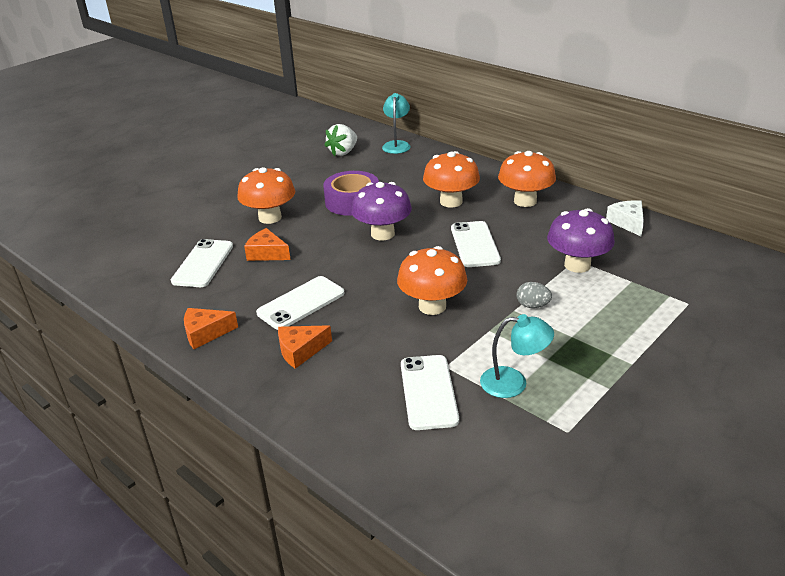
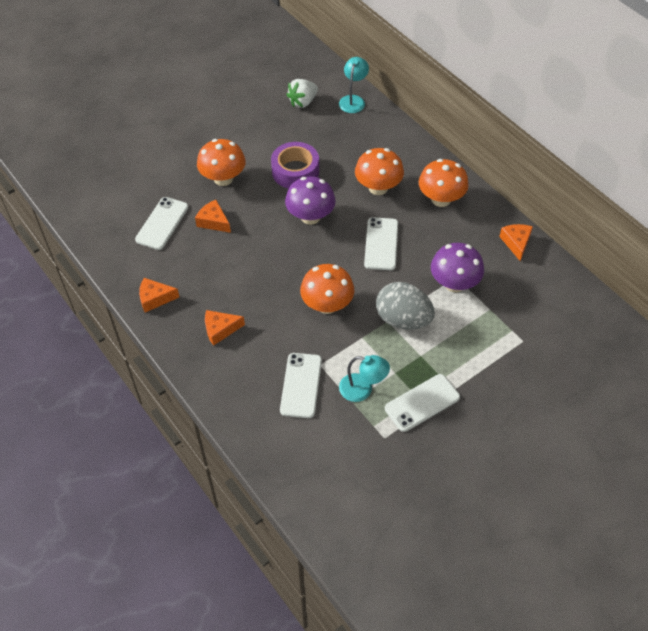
camera: 10 degrees right, 20 degrees up
(301, 303) = (230, 282): white phone -> white phone (422, 403)
(532, 305) = (403, 319): grey egg -> grey egg, size x2.21
(627, 223) = (516, 243): white cheese -> orange cheese

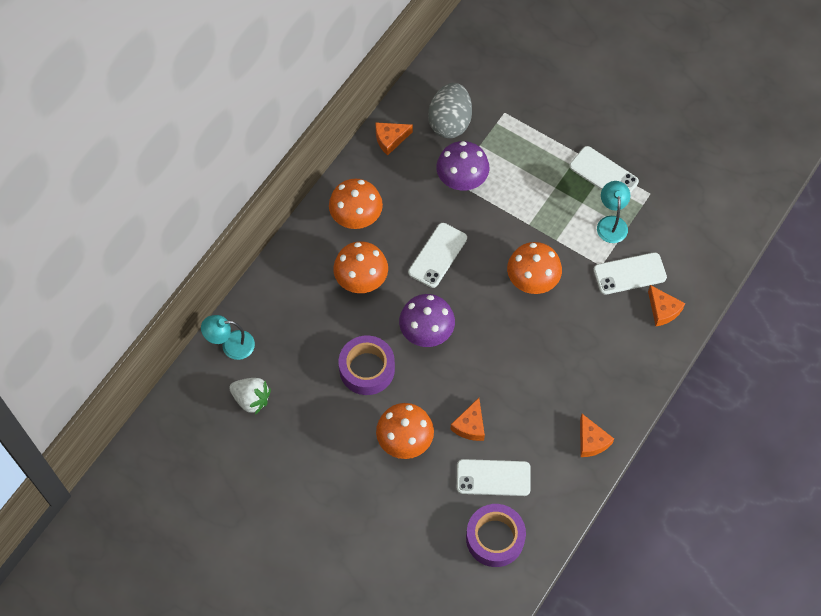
camera: 110 degrees left, 10 degrees up
(114, 210) = (495, 538): none -> purple tape
(220, 329) = (601, 365): orange cheese -> orange cheese (663, 310)
(381, 244) = (437, 255): white phone -> white phone turned 45 degrees counterclockwise
(403, 319) = (522, 211): grey egg -> grey egg (450, 122)

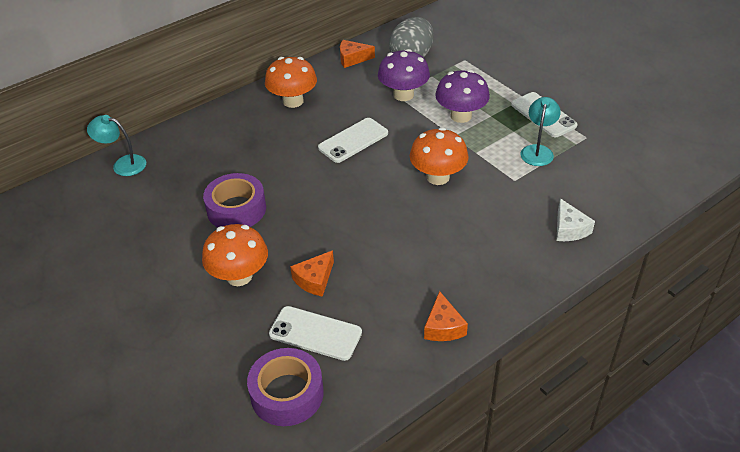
camera: 20 degrees right, 20 degrees down
(251, 399) = (112, 207): white strawberry -> none
(361, 280) = (271, 143): orange mushroom -> none
(426, 332) = (311, 194): purple mushroom -> purple mushroom (461, 116)
(629, 273) = (543, 192): white phone -> none
(663, 310) = (569, 229): orange cheese -> white cheese

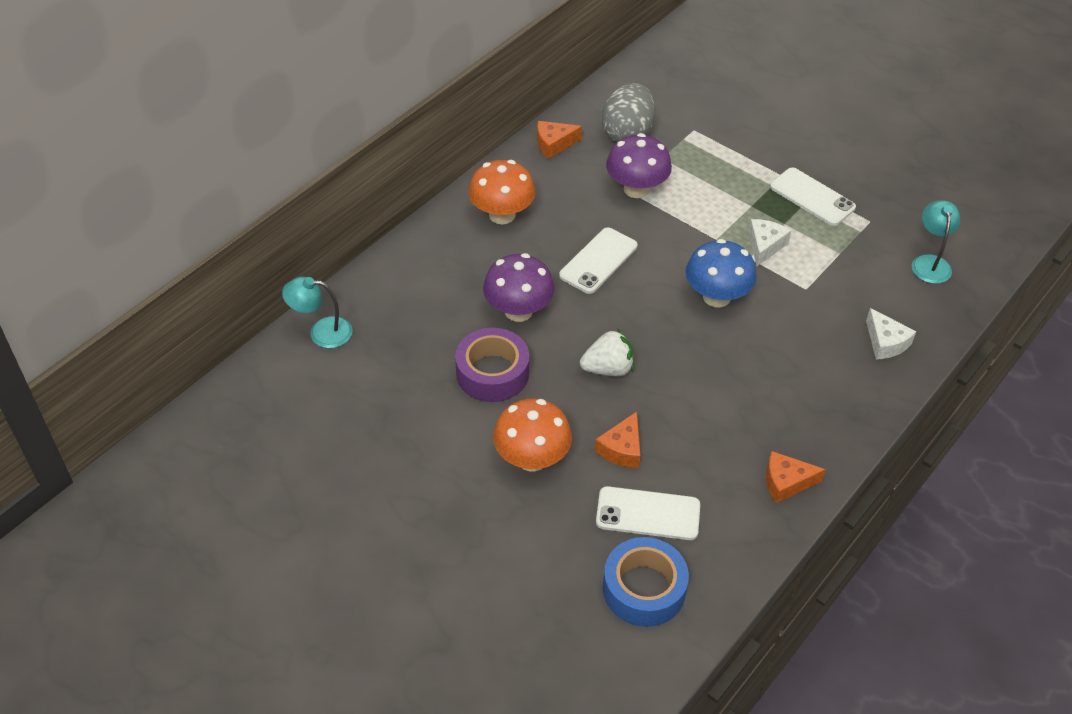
camera: 15 degrees left, 5 degrees up
(287, 394) = (644, 589): purple tape -> blue tape
(328, 218) = (608, 369): none -> white strawberry
(438, 177) = (716, 297): orange mushroom -> blue mushroom
(443, 327) = (786, 482): orange cheese -> orange cheese turned 105 degrees clockwise
(461, 116) = (716, 210): purple mushroom -> purple mushroom (518, 311)
(491, 145) = (765, 246): none -> white cheese
(538, 151) = (820, 246): turquoise lamp -> turquoise lamp (930, 263)

